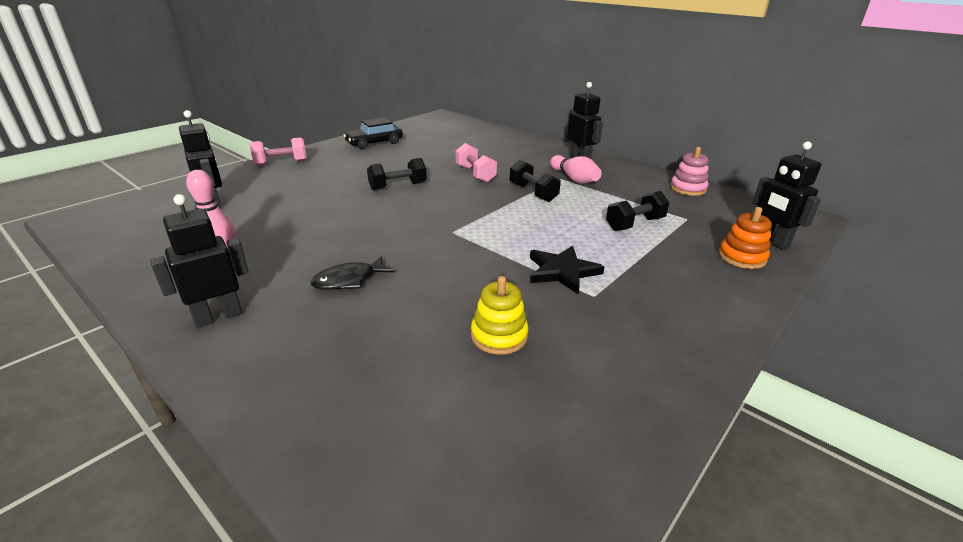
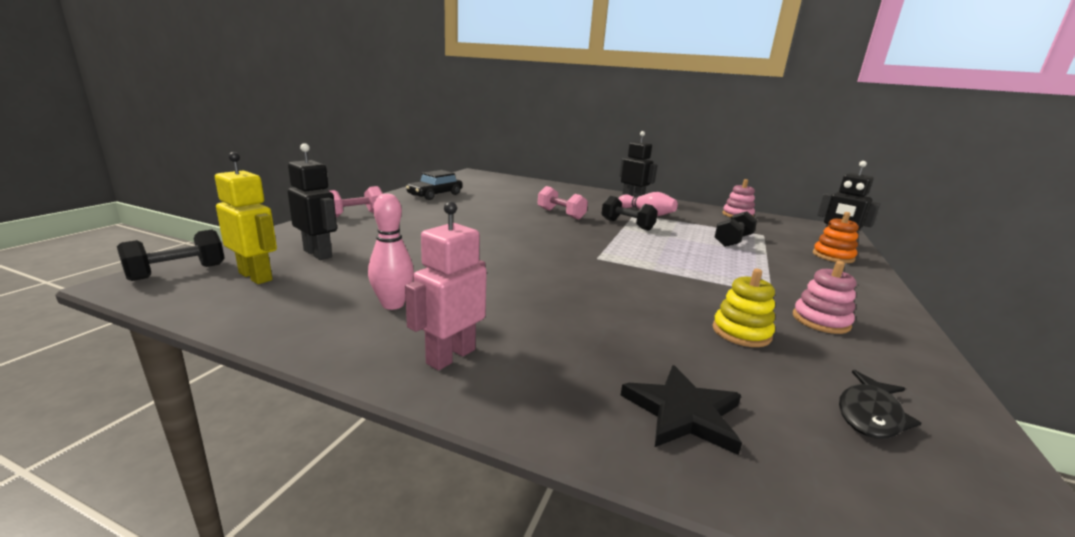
camera: 20 degrees left, 10 degrees down
(151, 222) = (256, 276): none -> yellow robot
(218, 316) = (450, 356): black robot -> pink robot
(349, 280) = (551, 306): black fish -> black fish (870, 414)
(398, 186) = (501, 227): black dumbbell -> black dumbbell (177, 272)
(562, 271) = (725, 278): black star -> black star (683, 413)
(607, 336) = (820, 321): none -> pink stacking toy

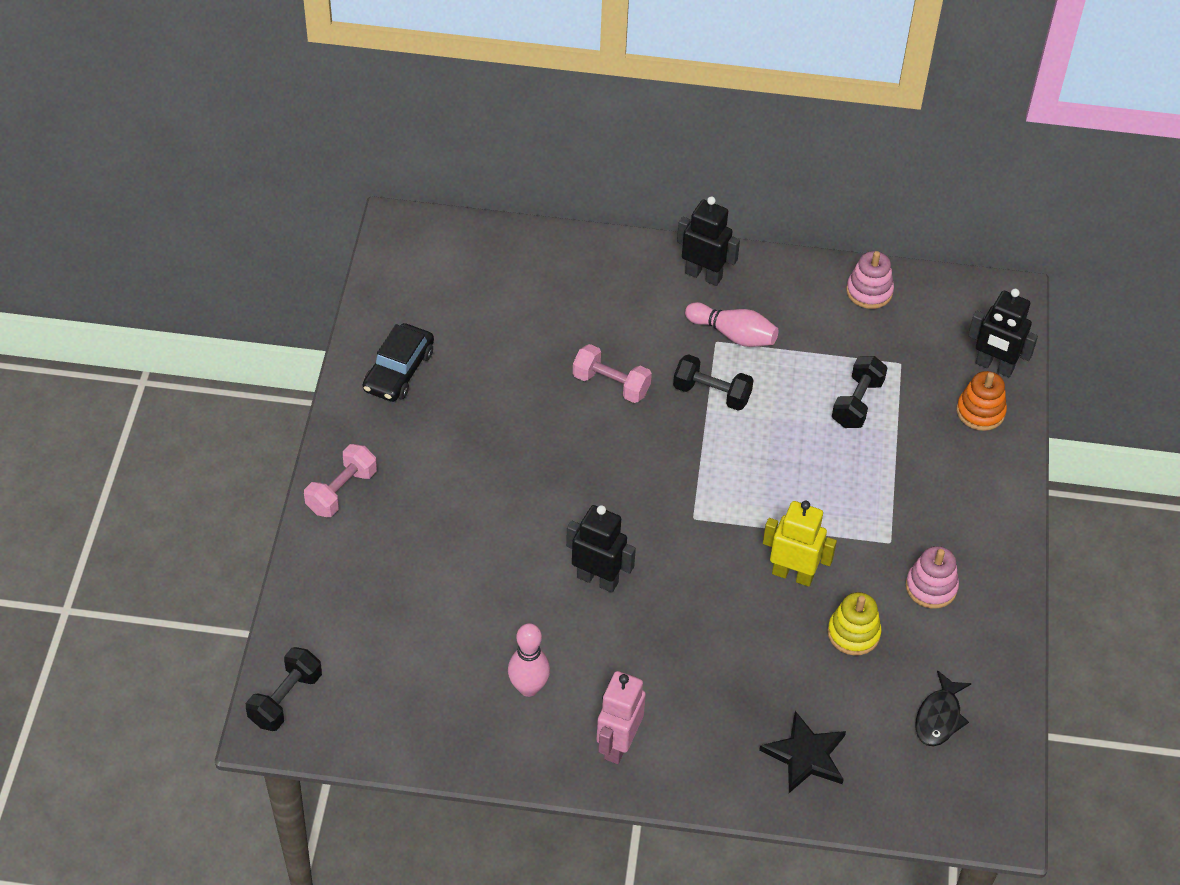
camera: 15 degrees left, 30 degrees up
(256, 276) = (366, 682): yellow robot -> yellow robot (793, 574)
(318, 254) = (385, 615): black robot -> black robot (597, 579)

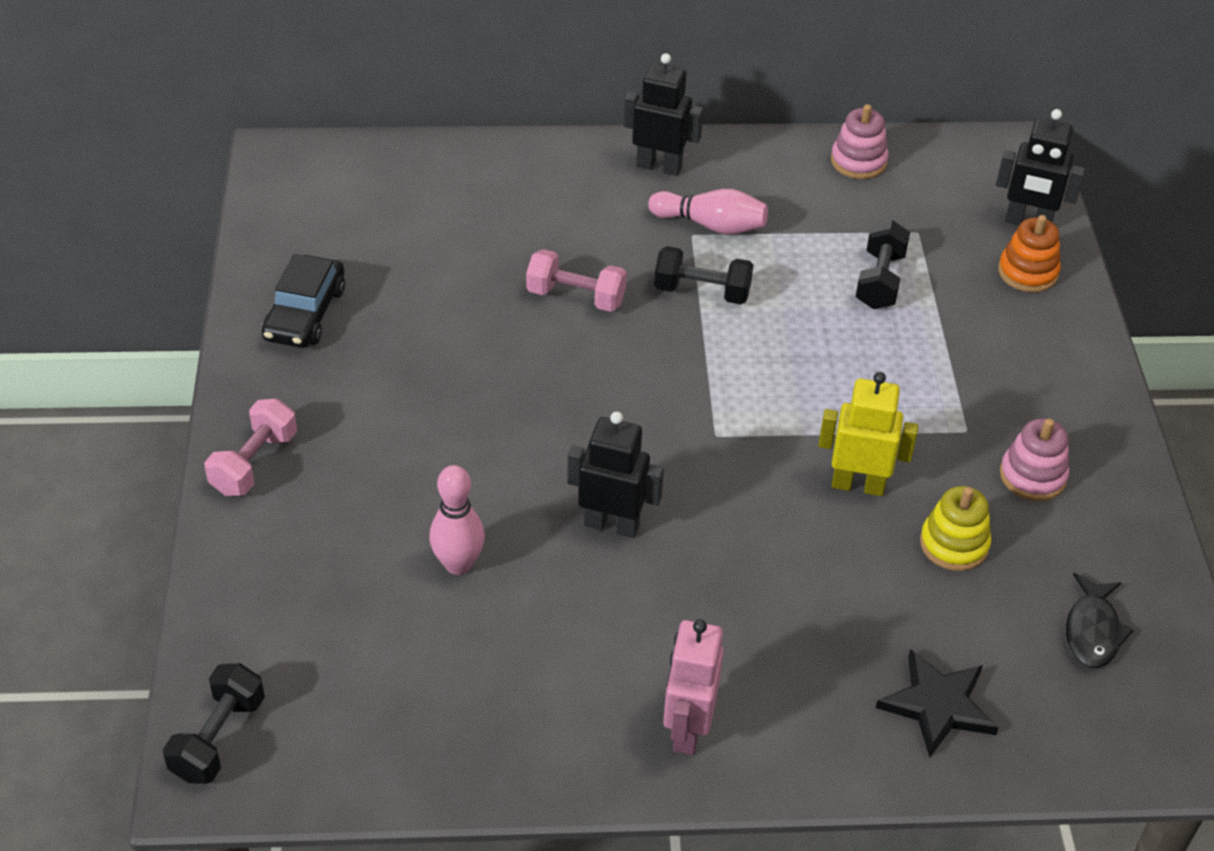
camera: 10 degrees left, 5 degrees down
(528, 687) = (550, 673): pink bowling pin -> pink bowling pin (458, 564)

